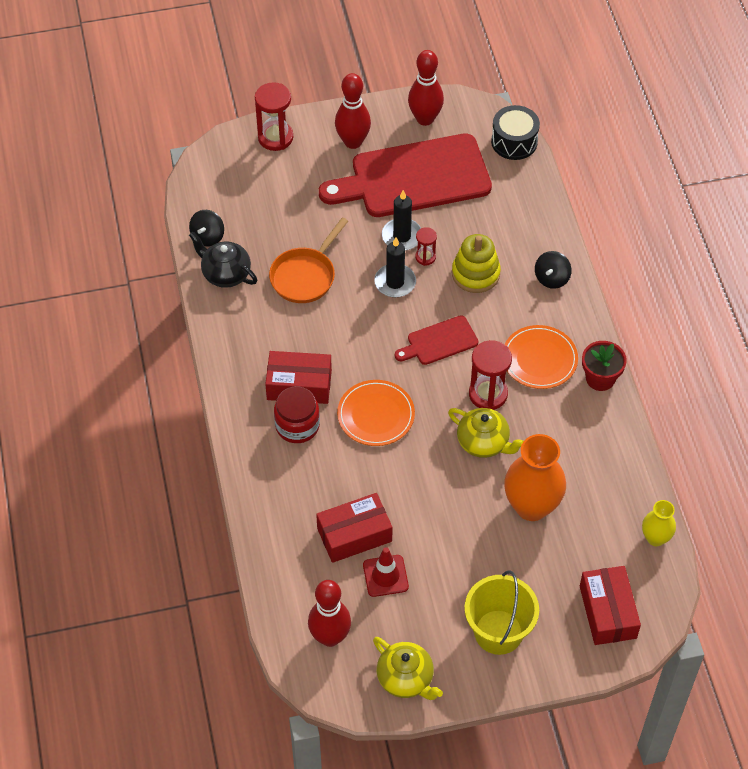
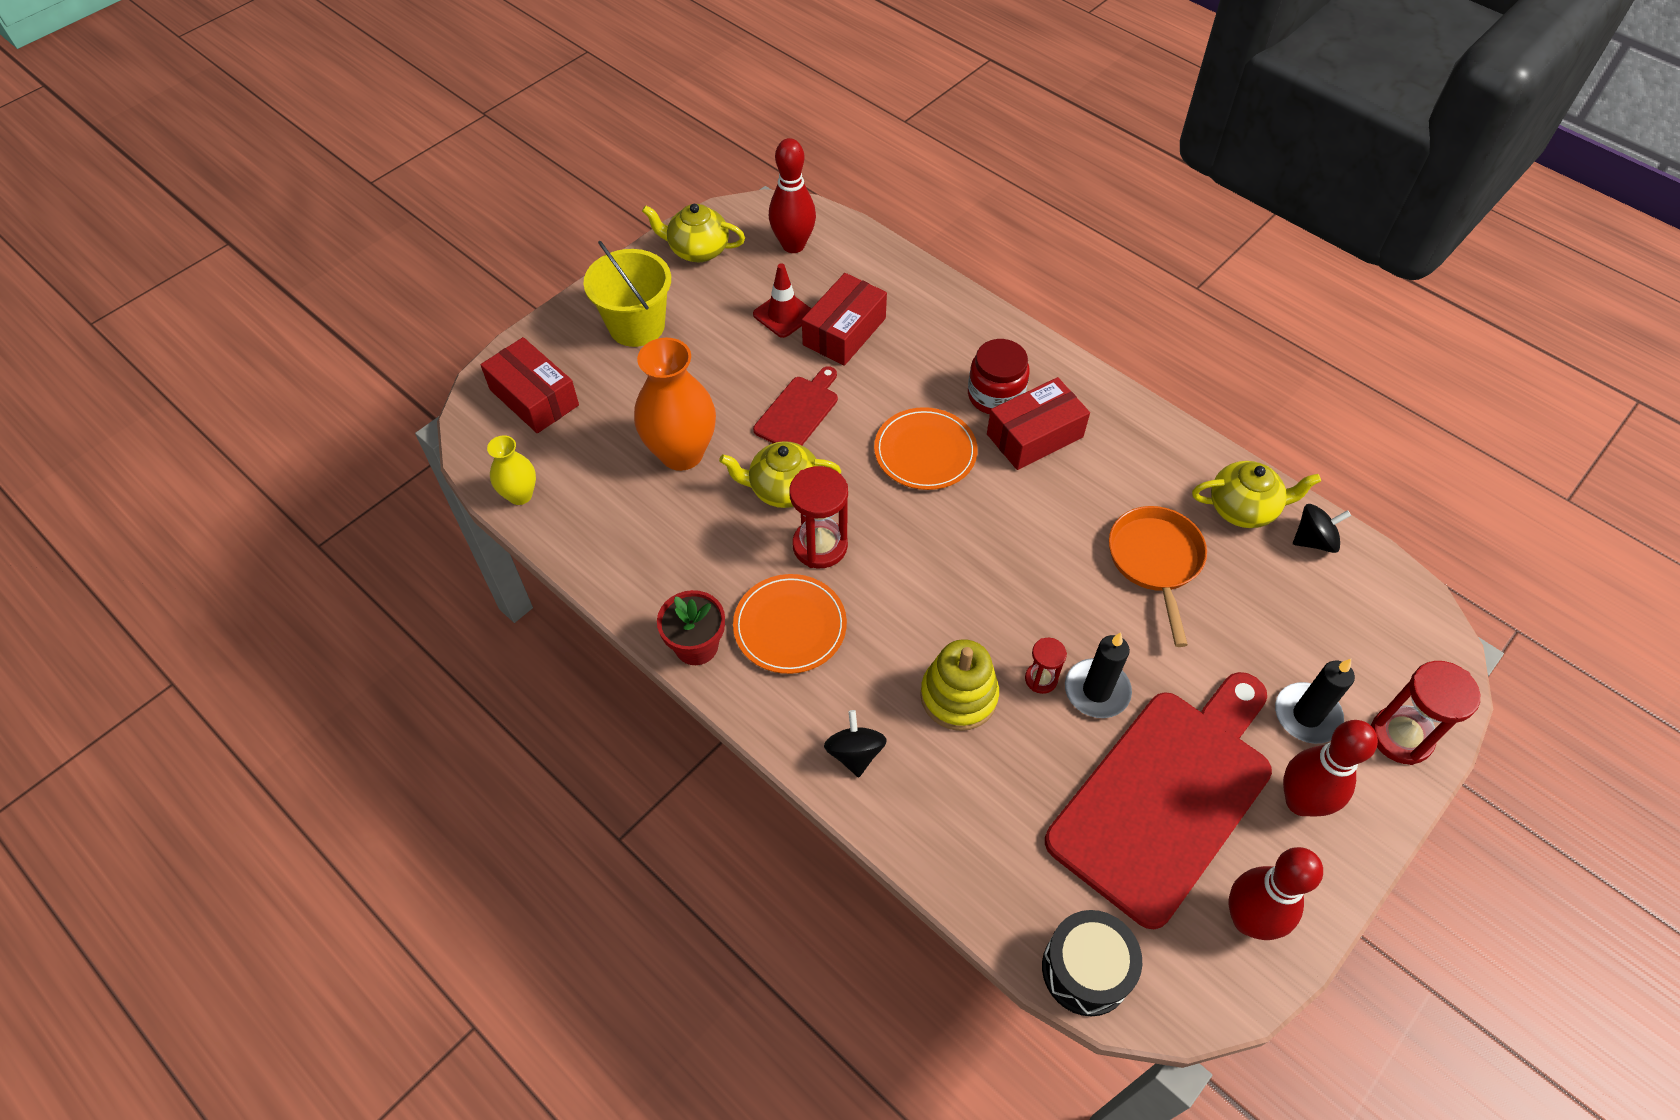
camera: 145 degrees right, 0 degrees up
(207, 237) = (1314, 540): black spinning top -> black spinning top turned 90 degrees clockwise
(225, 274) = (1243, 508): black teapot -> yellow teapot
(395, 282) = (1046, 619): black candle -> black candle (1307, 715)
(439, 342) = (927, 575): red cutting board -> red cutting board (799, 411)

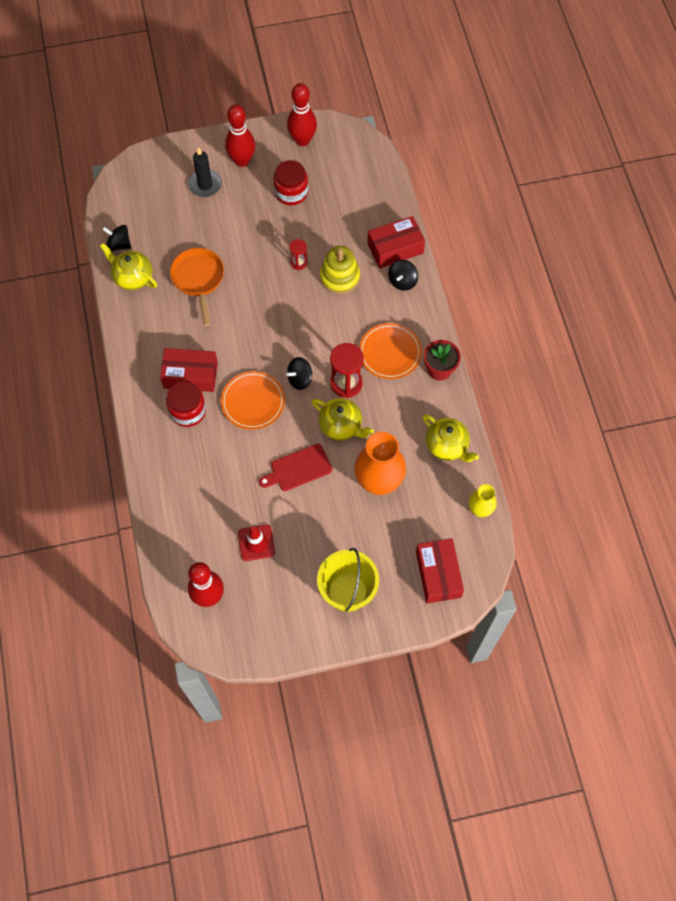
camera: 145 degrees left, 10 degrees up
(697, 250) = (270, 633): yellow teapot -> yellow teapot (447, 446)
(844, 332) = (232, 507): red box -> red box (395, 248)
(889, 514) = (300, 379): none -> black spinning top
(1086, 970) = (375, 160): black drum -> none
(1096, 691) = (280, 244): black candle -> none
(1155, 561) = (198, 279): orange pan -> orange pan turned 135 degrees clockwise
(1166, 796) = (291, 192): red cutting board -> red jar
(1401, 736) = (178, 157): red hourglass -> none

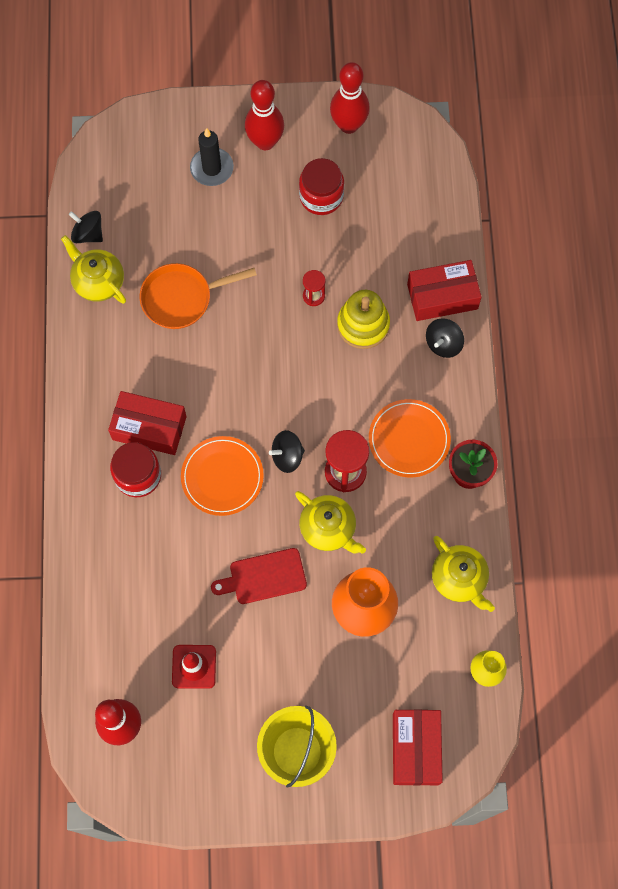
camera: 10 degrees right, 5 degrees up
(198, 279) = (181, 298): orange pan -> orange pan turned 105 degrees counterclockwise

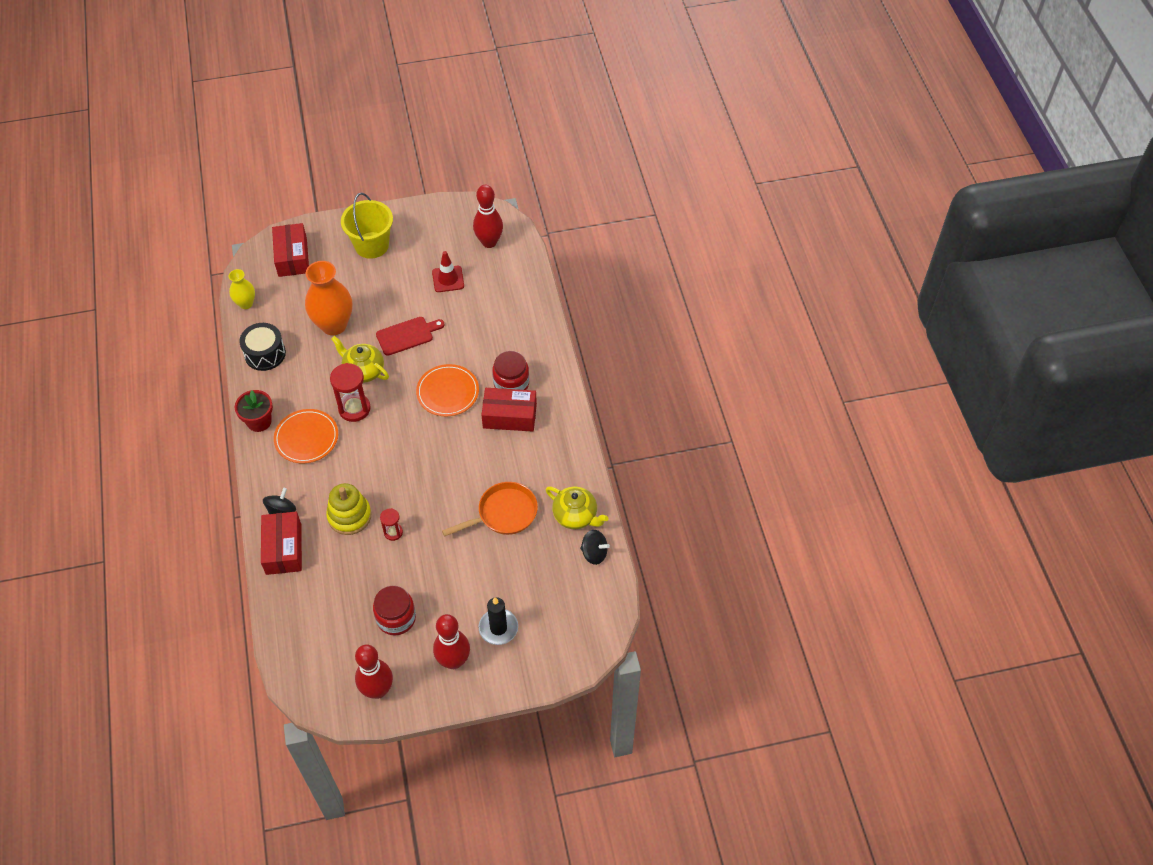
camera: 170 degrees right, 15 degrees down
(287, 456) = (400, 412): black spinning top -> none
(442, 296) = (283, 549): red box -> red box turned 75 degrees counterclockwise
(459, 579) = (265, 354): yellow teapot -> black drum

